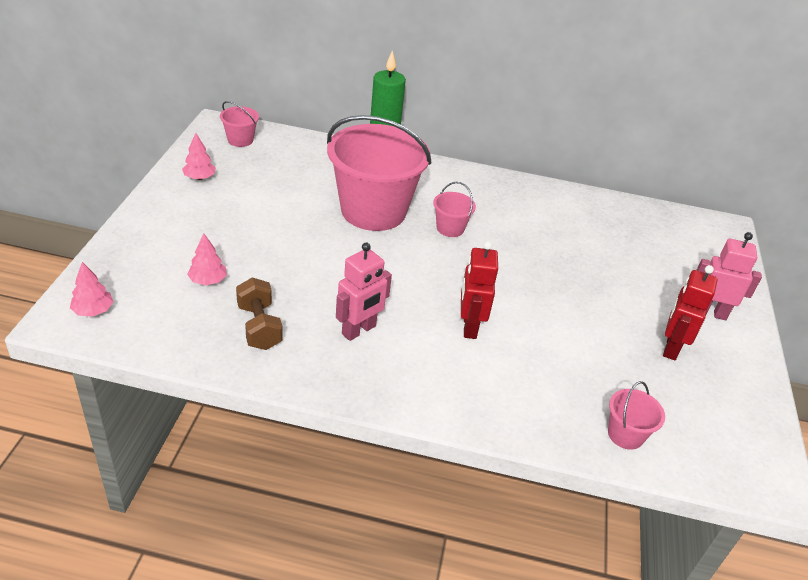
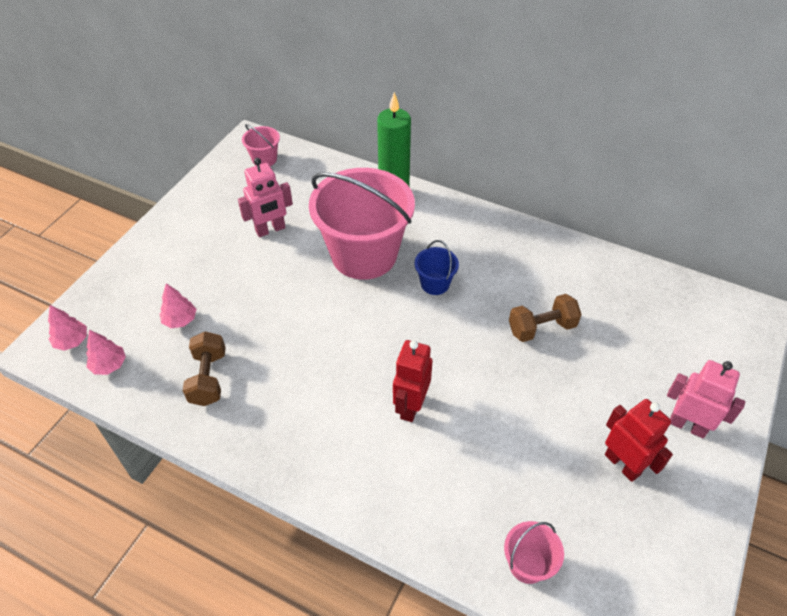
camera: 20 degrees right, 10 degrees up
(199, 177) = (212, 201): pink tree -> pink tree (109, 365)
(359, 330) = (300, 395): pink robot -> pink robot (270, 230)
(450, 228) = (435, 284): pink bucket -> blue bucket
(559, 254) = (541, 328): none -> brown dumbbell
(671, 347) = (622, 464): red robot -> red robot turned 105 degrees clockwise

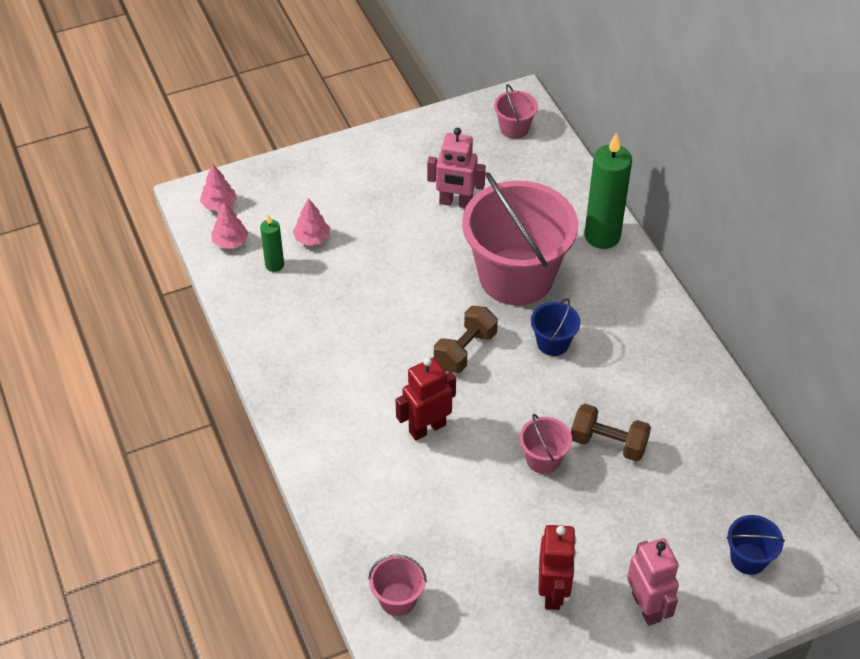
camera: 40 degrees right, 0 degrees up
(166, 360) = (274, 265): none -> green candle
(208, 378) = (293, 300): brown dumbbell -> brown dumbbell (465, 350)
(513, 370) = (543, 459): none -> pink bucket
(703, 343) = (748, 558): none -> blue bucket

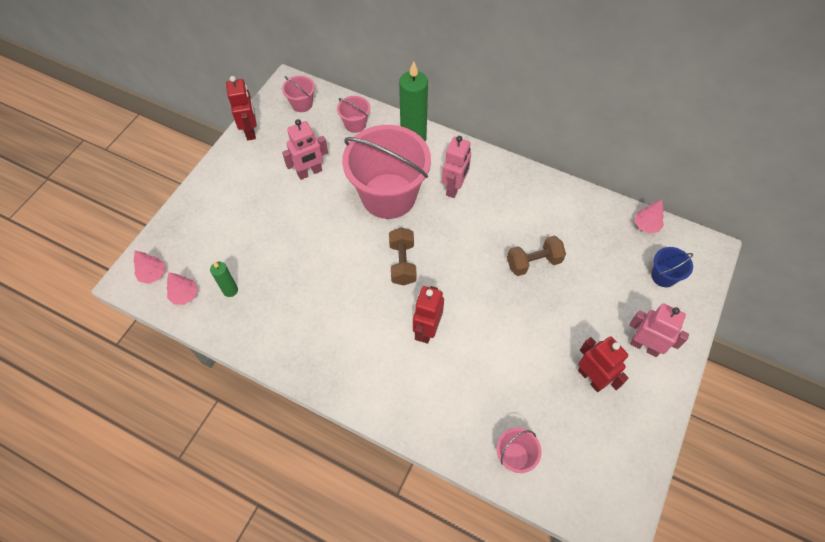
camera: 40 degrees left, 10 degrees up
(312, 238) = (239, 255): pink tree -> pink tree (646, 225)
(434, 125) = (250, 131): none -> red robot
(543, 459) = (509, 299): pink bucket -> pink bucket (355, 124)
(553, 343) = (447, 223): blue bucket -> none
(597, 314) = (454, 188): none -> pink robot

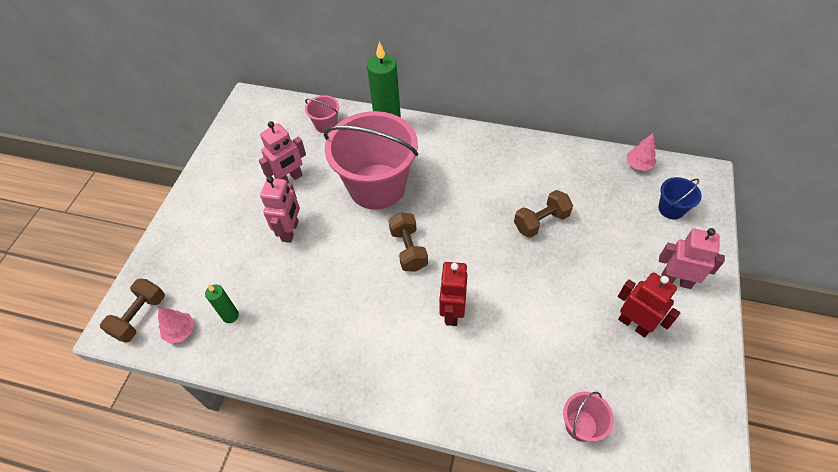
camera: 10 degrees left, 5 degrees down
(153, 274) = (140, 316): pink tree -> brown dumbbell
(250, 131) = (219, 151): red robot -> none
(302, 104) = (267, 116): pink bucket -> none
(454, 188) = (442, 166): pink robot -> pink robot (290, 231)

